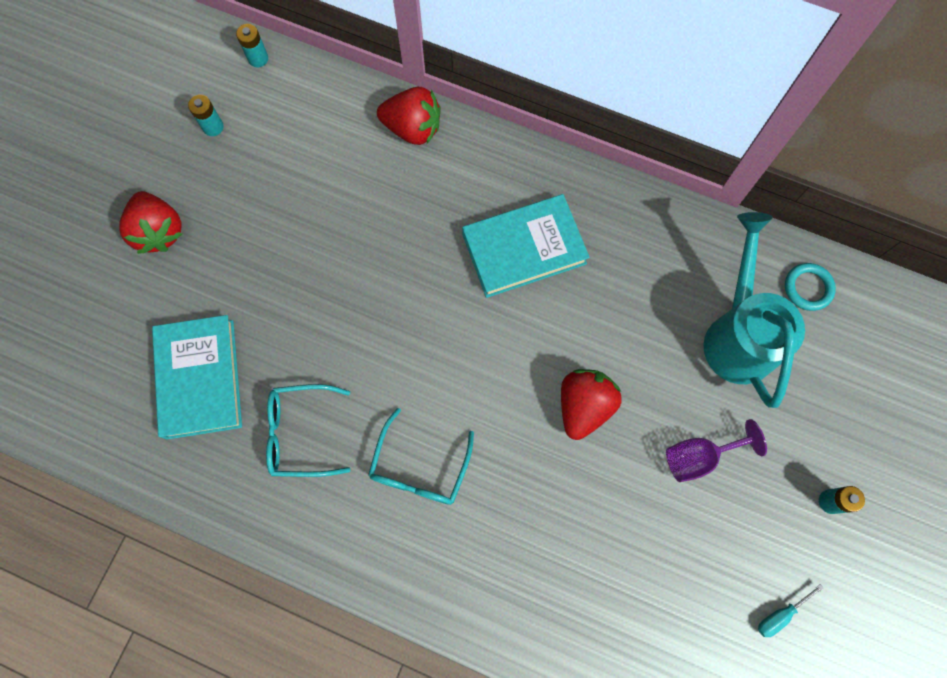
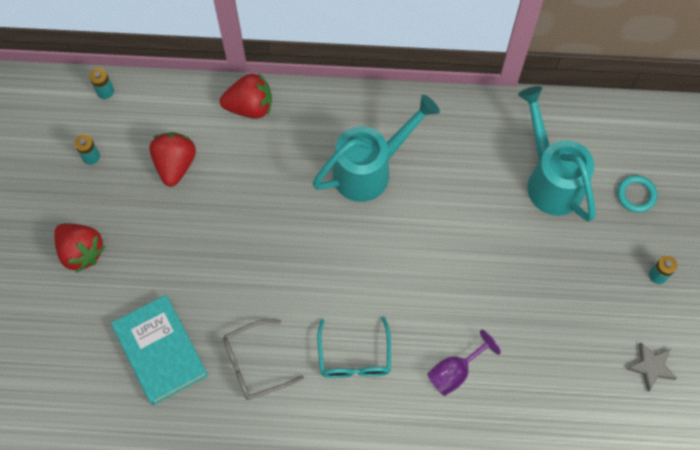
camera: 20 degrees left, 5 degrees down
(300, 433) = (255, 364): turquoise glasses -> grey glasses
(524, 249) = (370, 169): turquoise book -> turquoise watering can
(584, 406) = (458, 269): red strawberry -> red strawberry (175, 164)
(699, 457) = (554, 277): purple goblet -> purple goblet (455, 372)
(780, 615) = (651, 366): turquoise screwdriver -> grey star
(808, 288) = (589, 128): turquoise ring -> turquoise ring (636, 195)

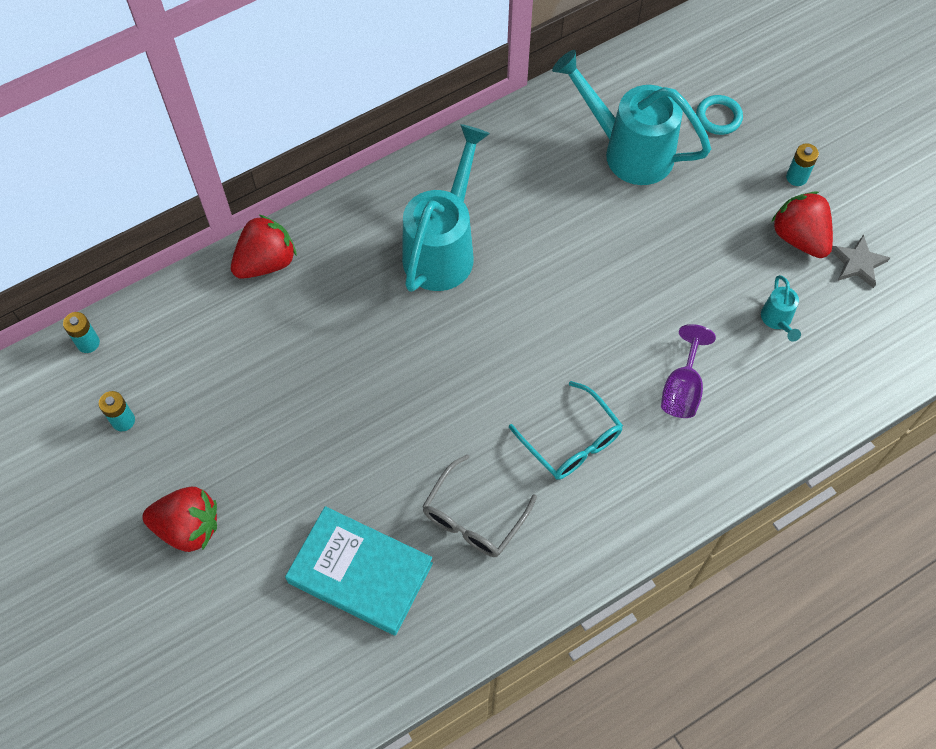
camera: 35 degrees left, 5 degrees down
(175, 164) = (227, 370): red strawberry -> red strawberry (799, 237)
(559, 369) = (777, 320): none -> turquoise watering can

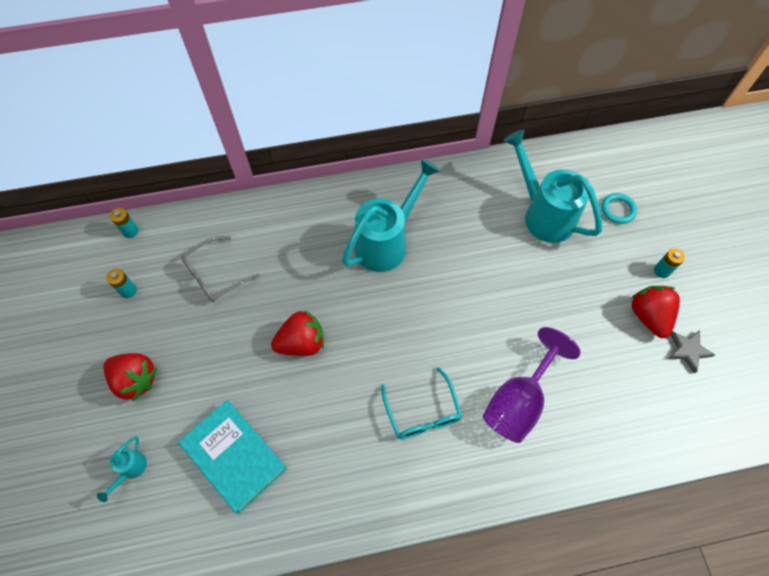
camera: 20 degrees right, 0 degrees up
(266, 262) = (266, 214): red strawberry -> red strawberry (302, 343)
(473, 517) = (330, 444): grey glasses -> grey glasses (215, 275)
(682, 389) = (518, 401): purple goblet -> purple goblet, size x1.60
(777, 320) = (610, 374): turquoise watering can -> turquoise watering can (131, 470)

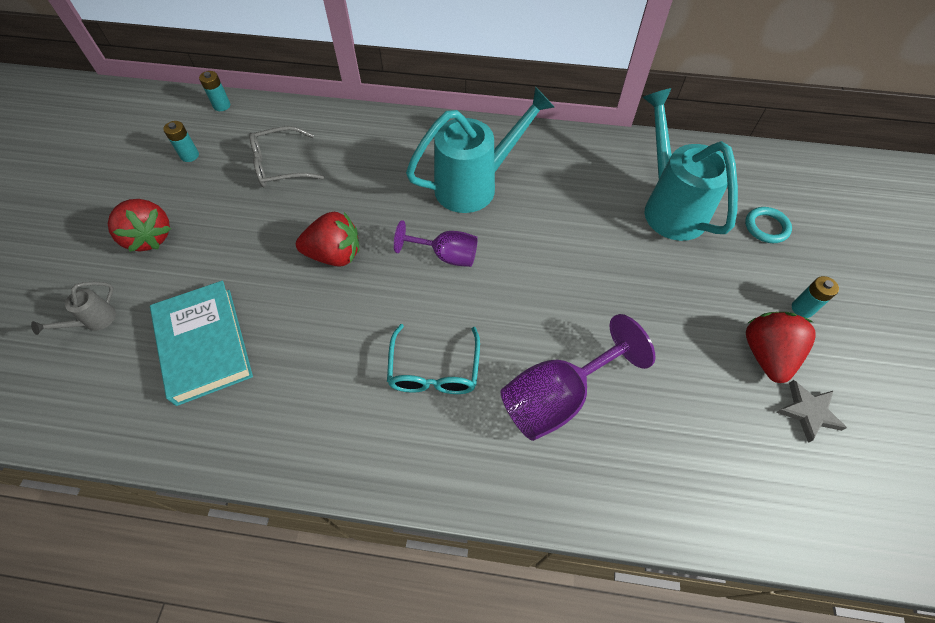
camera: 20 degrees right, 5 degrees down
(131, 470) = (94, 321): turquoise watering can -> grey watering can
(391, 313) = (446, 256): none -> purple goblet

